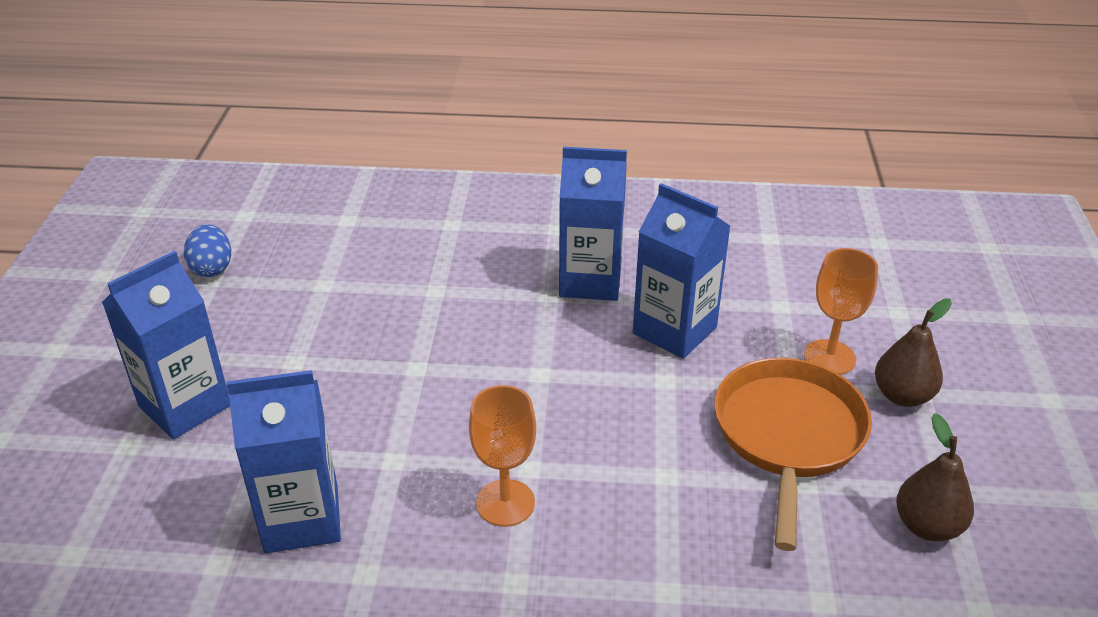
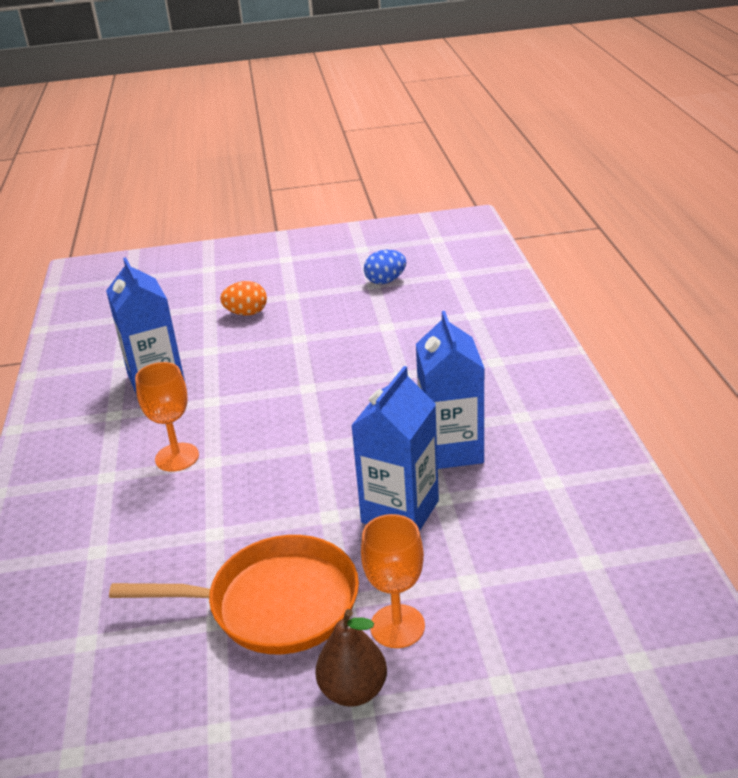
camera: 80 degrees right, 5 degrees down
(185, 406) = (246, 313): blue carton -> orange egg
(927, 526) = (171, 714): brown pear -> none

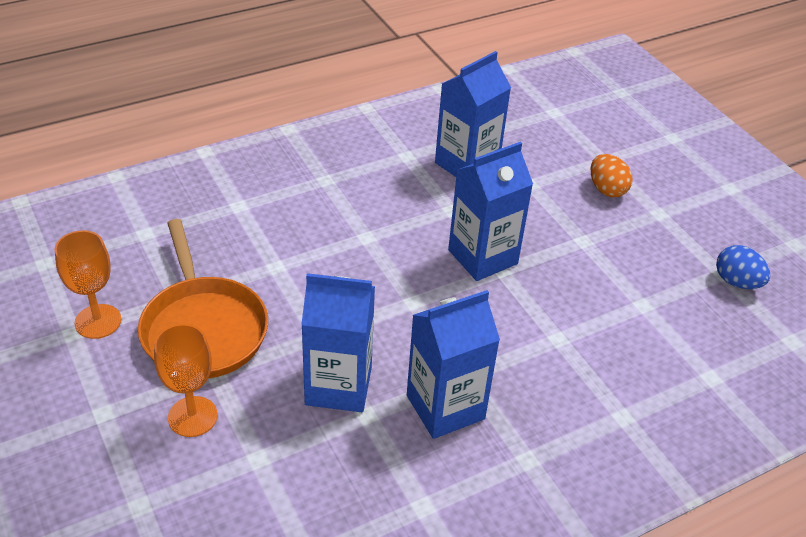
camera: 65 degrees right, 10 degrees up
(177, 457) = (364, 213): orange goblet -> orange goblet (98, 321)
(285, 394) = (482, 257): none -> blue carton
(353, 690) = (119, 403): brown pear -> none

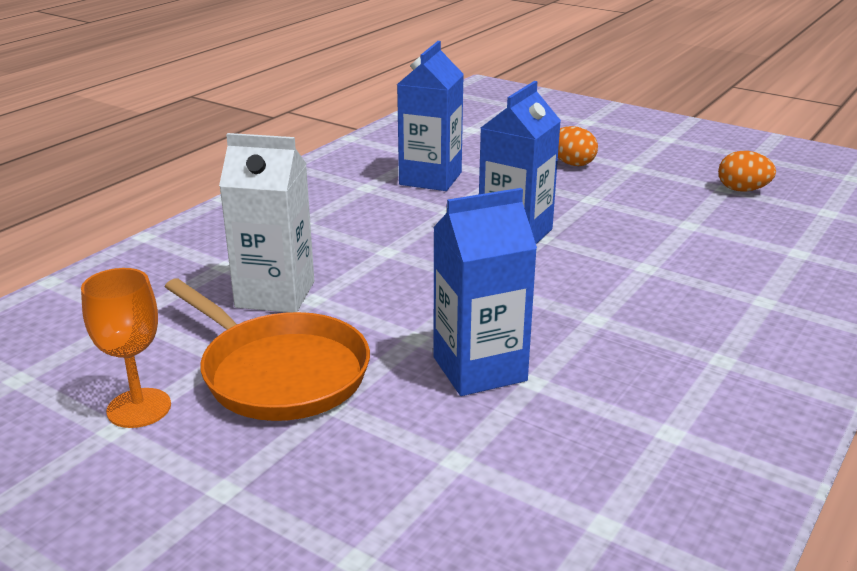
camera: 25 degrees left, 15 degrees down
(192, 416) = (342, 452): orange goblet -> none
(253, 251) = (275, 294): none -> white carton
(445, 407) = (603, 348): blue carton -> none
(736, 282) = (742, 190): blue egg -> orange egg

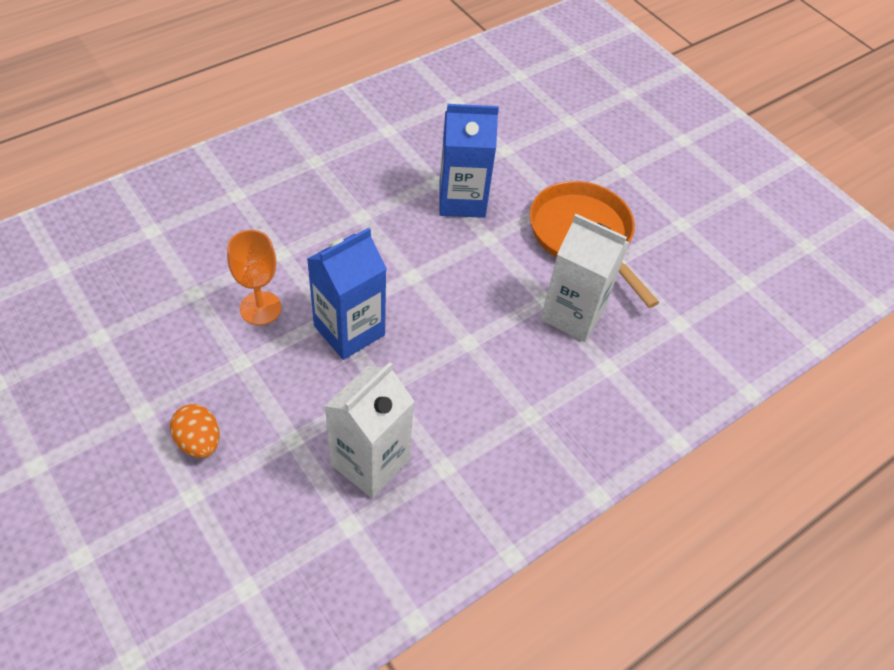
camera: 165 degrees left, 25 degrees up
(139, 408) = (668, 234): orange goblet -> orange goblet (260, 308)
(430, 178) = (370, 462): blue carton -> white carton
(742, 190) = (87, 327): orange egg -> none

